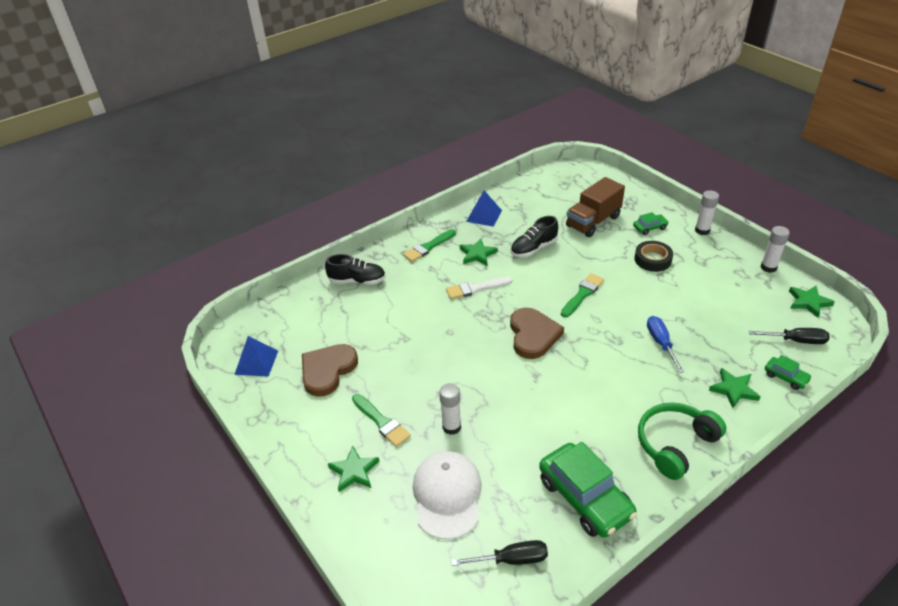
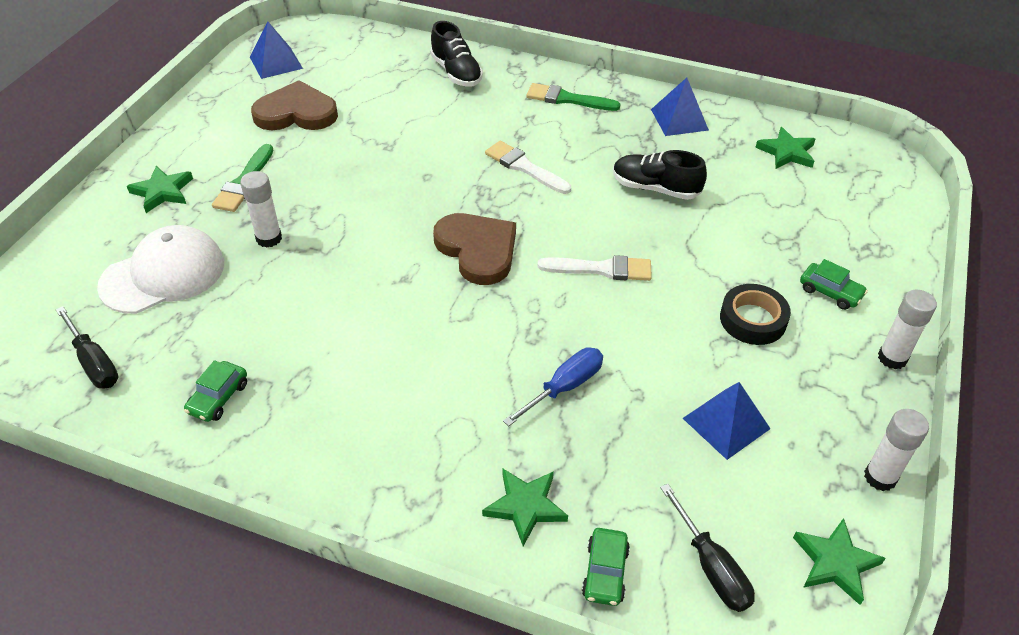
camera: 55 degrees right, 5 degrees up
(477, 254) = (593, 144): green star -> green star (787, 152)
(533, 335) = (477, 250): brown heart -> brown heart turned 90 degrees counterclockwise
(582, 294) = (601, 269): green brush -> white brush
(585, 498) = (218, 398): green car -> green car, size x0.47
(593, 221) = (778, 225): brown truck -> none
(675, 444) = (365, 465): green headphones -> none
(714, 298) = (726, 423): none -> blue pyramid

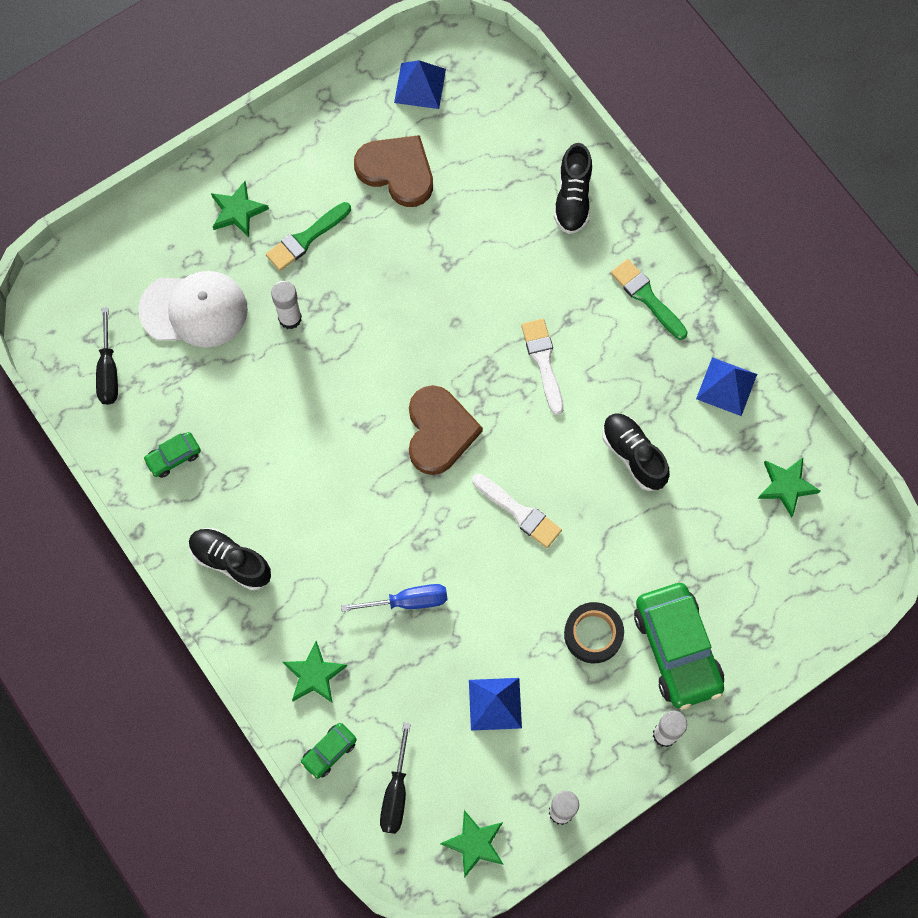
camera: 35 degrees right, 25 degrees up
(350, 454) = (231, 561): none -> black shoe
(830, 292) = (677, 649): green car -> green car, size x2.13

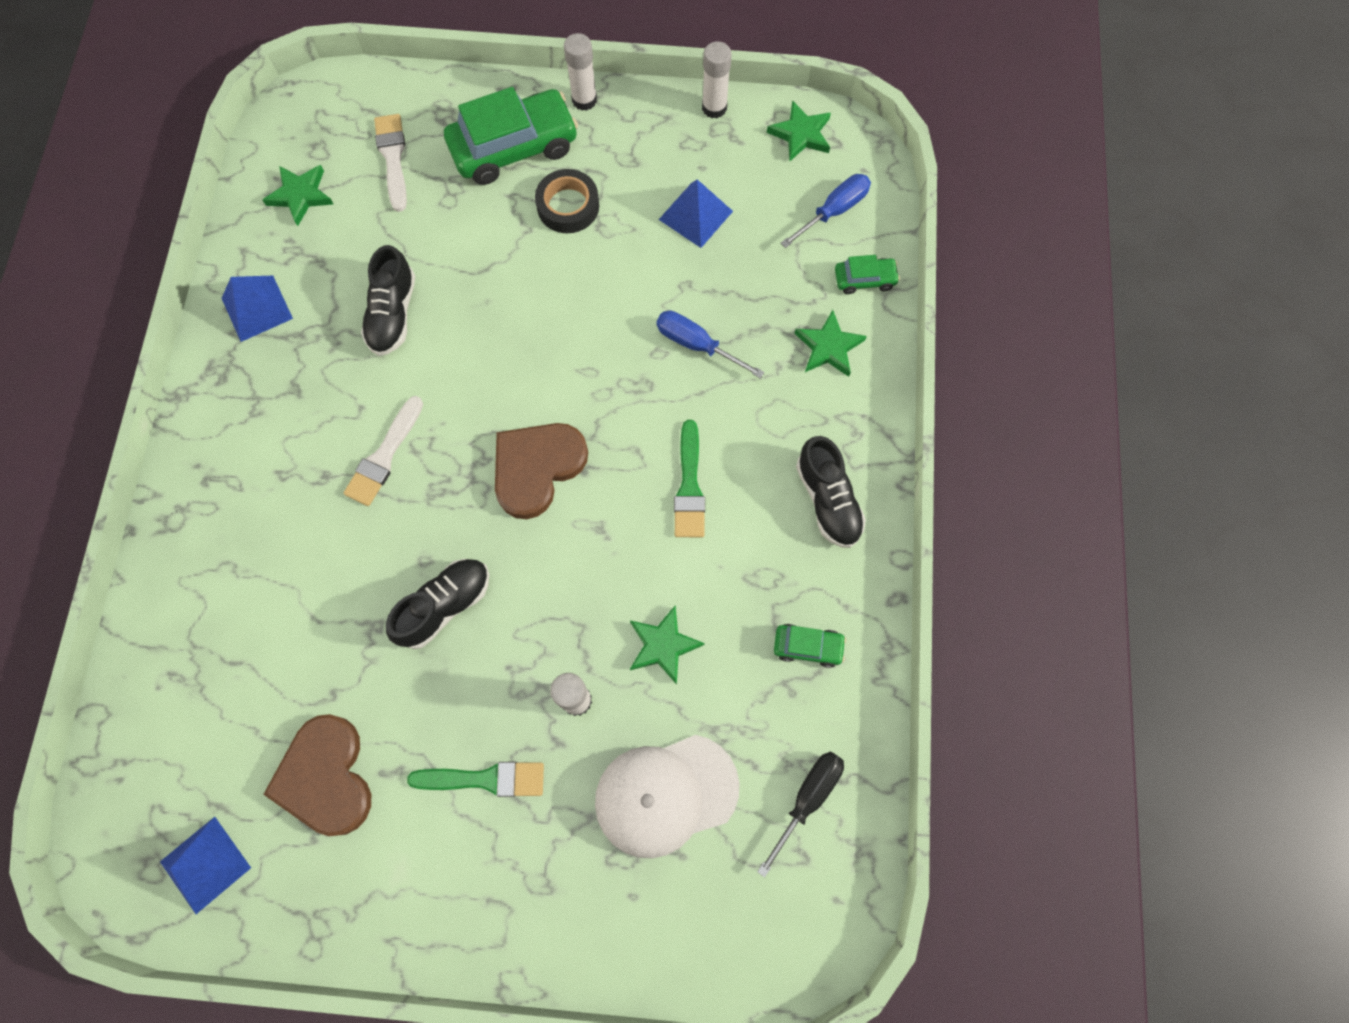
camera: 140 degrees left, 0 degrees up
(194, 310) = (666, 794): white cap -> white cap turned 60 degrees counterclockwise
(238, 211) = (527, 877): green star -> green star (663, 645)
(396, 792) = (833, 211): black screwdriver -> blue screwdriver
(519, 512) = (534, 343): white brush -> white brush (393, 158)
(573, 198) = (194, 594): black shoe -> black shoe (445, 606)
(646, 297) = (235, 439): green brush -> green brush (689, 486)
(677, 649) = (514, 147): green car -> green car turned 45 degrees clockwise

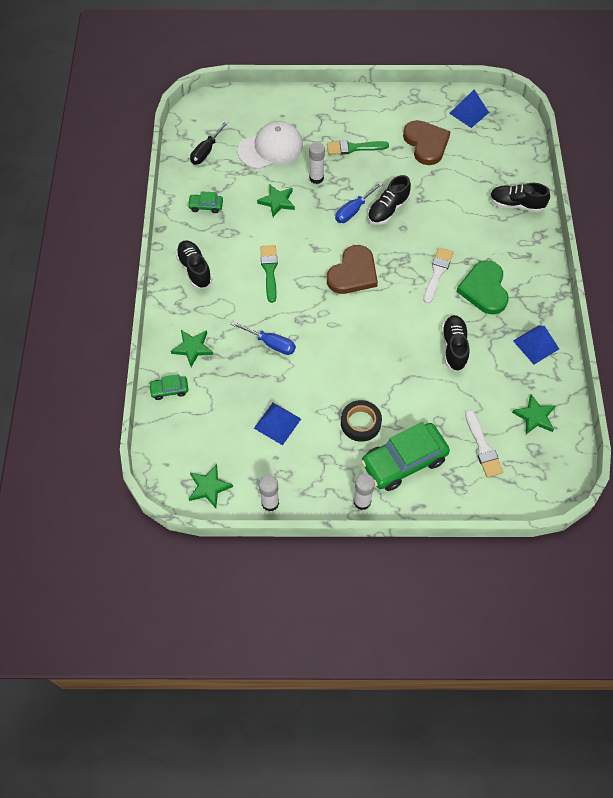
camera: 175 degrees right, 10 degrees down
(189, 596) = (516, 204): none -> black shoe
(310, 416) = (484, 289): none -> green heart
(833, 211) = (188, 433): blue screwdriver -> blue screwdriver (353, 210)

